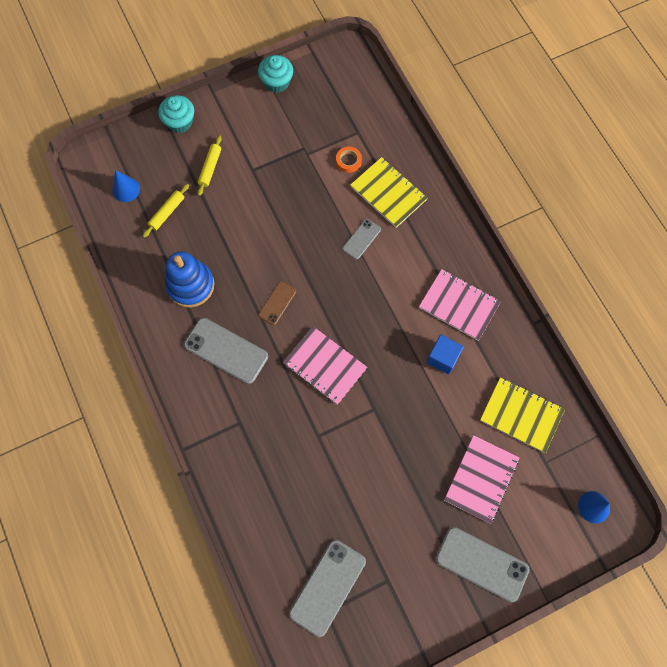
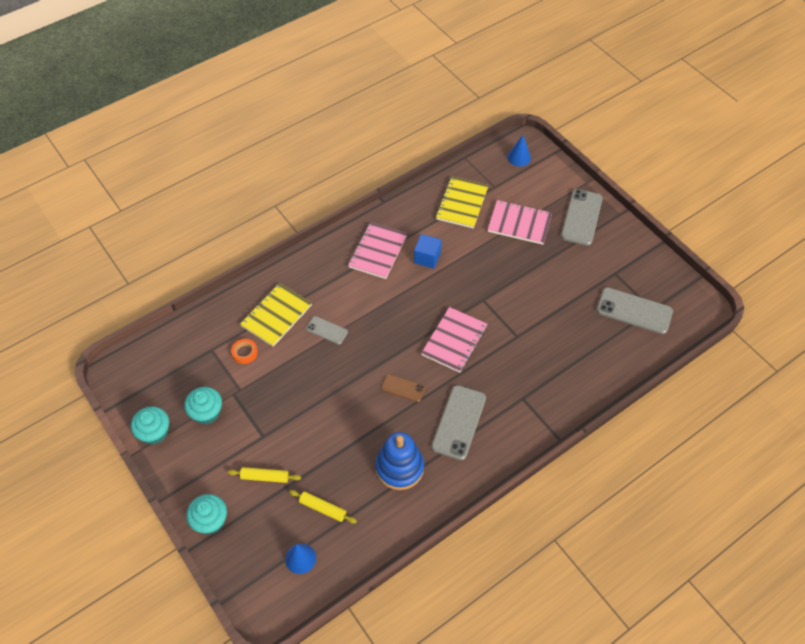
camera: 100 degrees left, 15 degrees down
(288, 124) = (206, 412): none -> turquoise cupcake

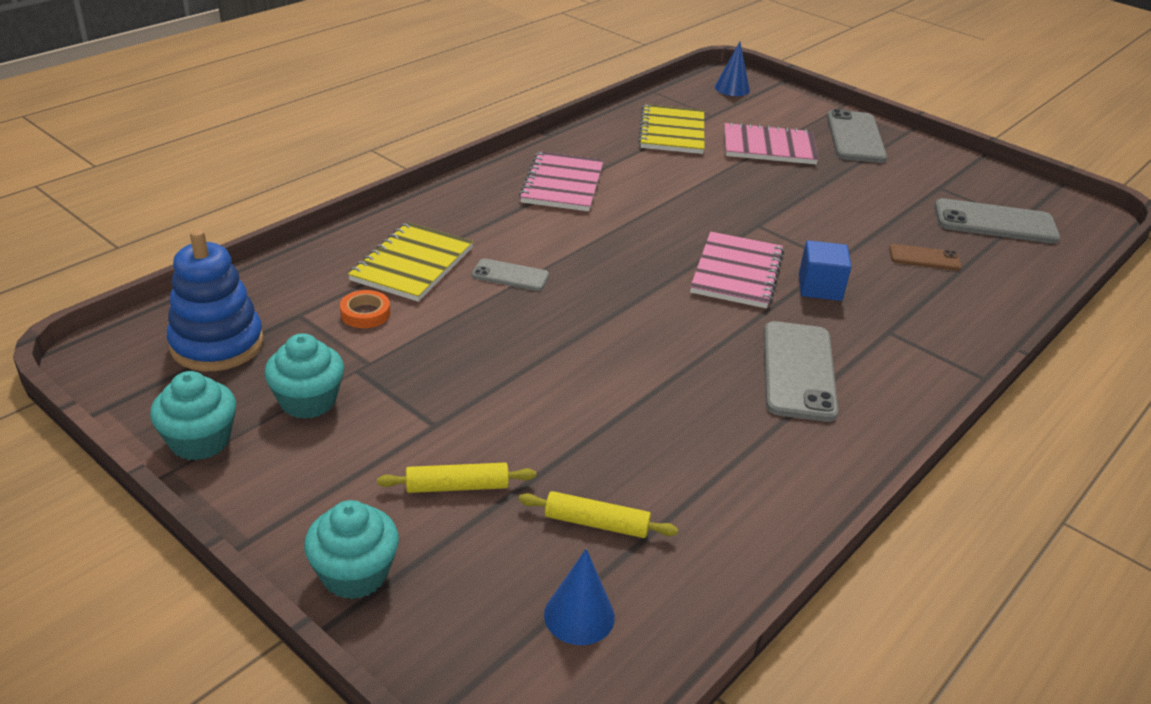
camera: 15 degrees left, 20 degrees down
(399, 468) = (722, 444): blue stacking toy -> blue stacking toy (217, 344)
(403, 388) = (677, 336): brown phone -> brown phone (924, 258)
(427, 258) = (645, 186): blue cube -> blue cube (820, 287)

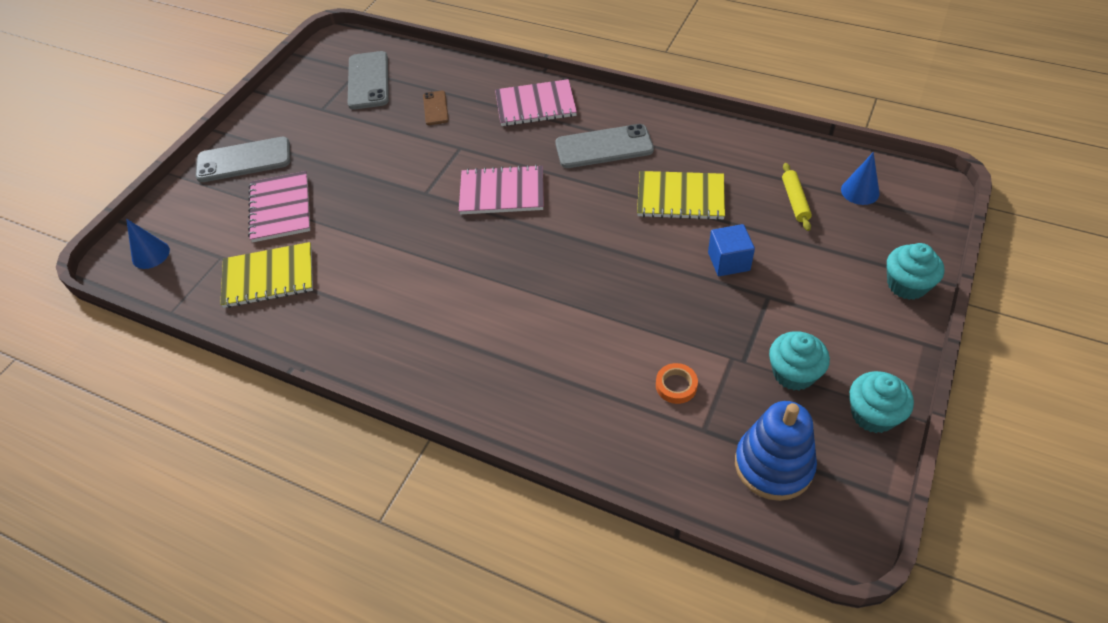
camera: 100 degrees left, 15 degrees up
(412, 264) = (591, 384): yellow notebook -> yellow notebook (680, 197)
(457, 487) = (812, 266): yellow rolling pin -> none
(510, 275) = (574, 315): grey phone -> none
(562, 184) = (406, 326): pink notebook -> pink notebook (535, 105)
(820, 287) = (500, 150): blue cube -> blue cube (728, 261)

